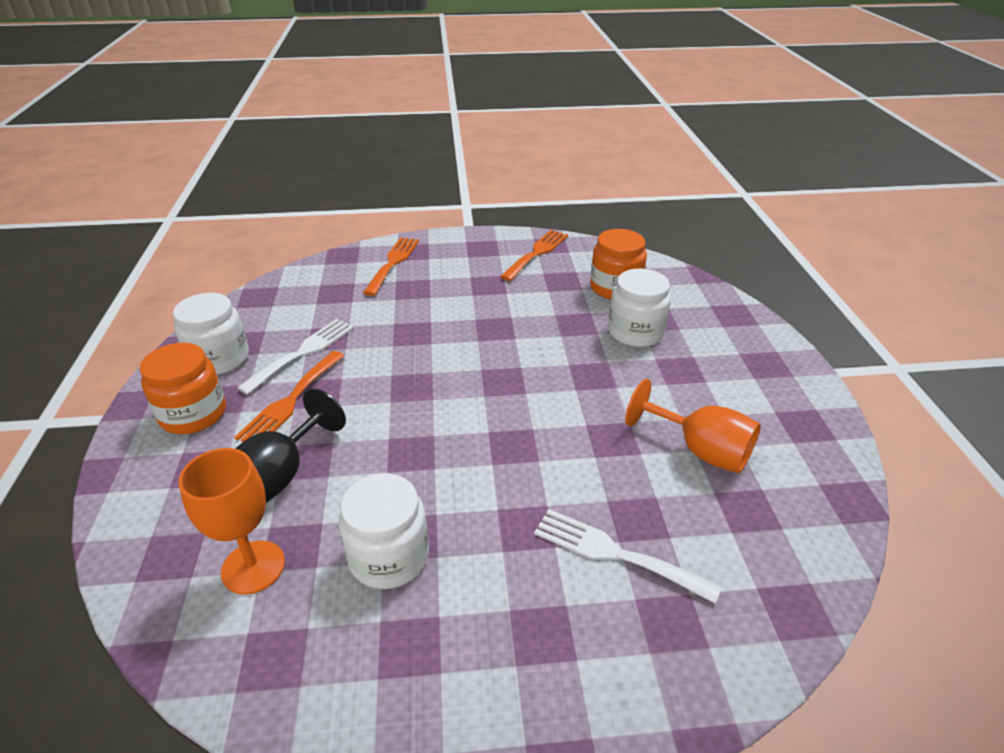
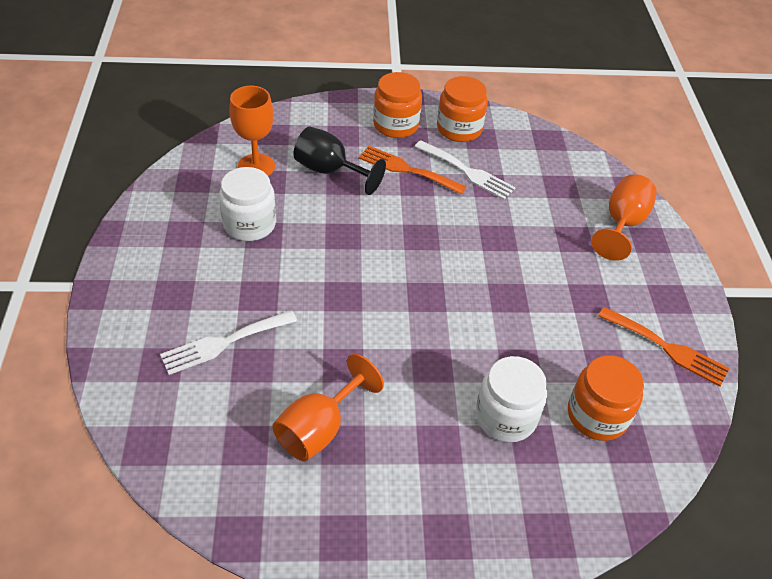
camera: 90 degrees right, 10 degrees up
(219, 359) = (459, 129): white jar -> orange jar
(393, 263) = (622, 224): orange fork -> orange goblet
(615, 553) = (223, 343): white fork -> white fork turned 150 degrees counterclockwise

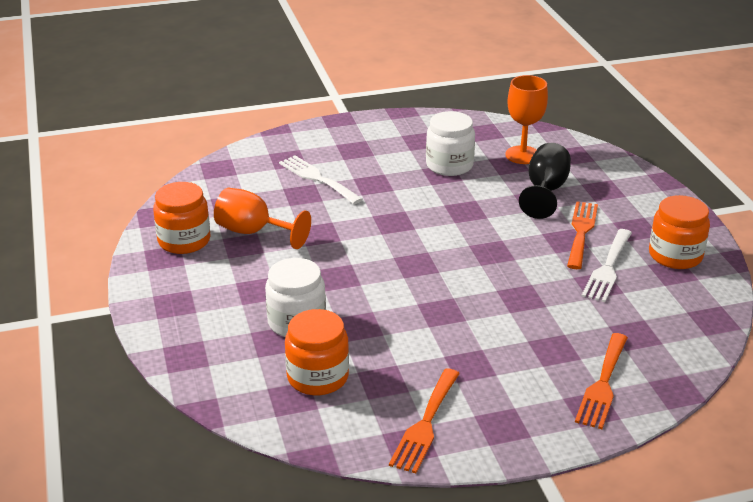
camera: 80 degrees right, 15 degrees down
(396, 125) = (646, 216): orange jar -> orange jar (184, 241)
(622, 224) = (602, 384): orange goblet -> orange fork

